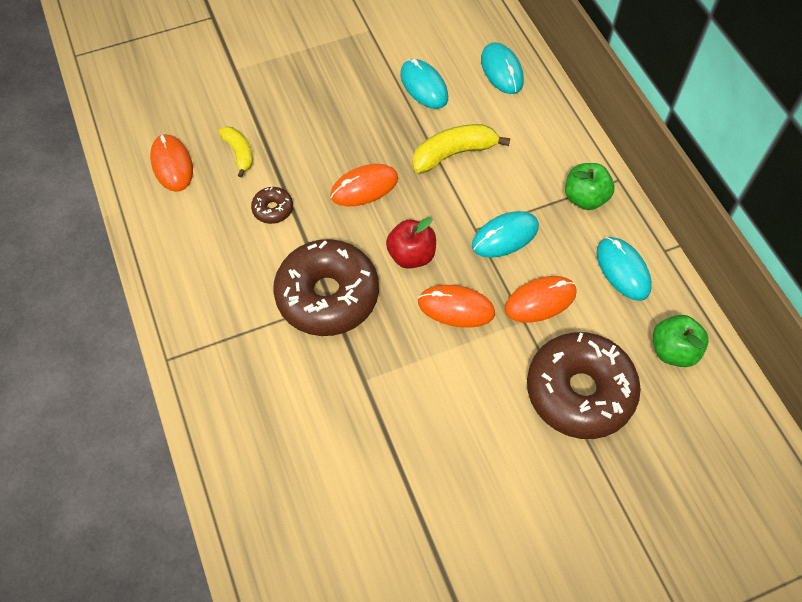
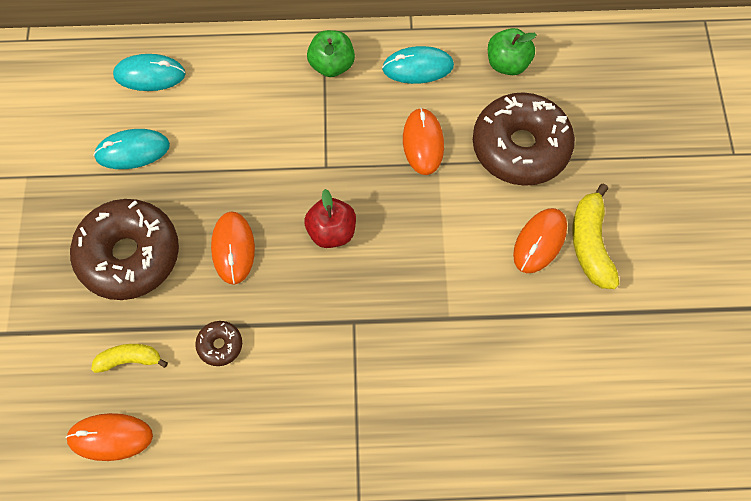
camera: 70 degrees left, 5 degrees up
(327, 295) = (346, 322): brown donut -> brown donut (129, 256)
(454, 153) = (230, 153): yellow banana -> yellow banana (590, 244)
(456, 308) = (403, 214): orange mouse -> orange mouse (539, 241)
(505, 236) = (344, 145): turquoise mouse -> none

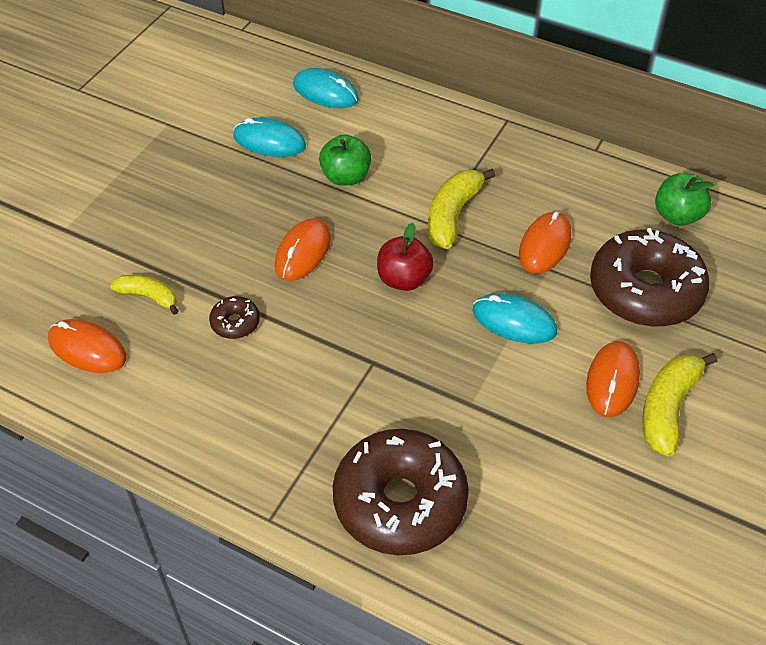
camera: 30 degrees right, 15 degrees down
(129, 256) = (208, 217): brown donut -> brown donut (400, 502)
(332, 65) = (497, 148): green apple -> green apple (346, 177)
(334, 150) = (452, 215): none -> yellow banana
(418, 67) = (581, 182): turquoise mouse -> turquoise mouse (514, 321)
(539, 241) = (612, 381): orange mouse -> orange mouse turned 45 degrees counterclockwise

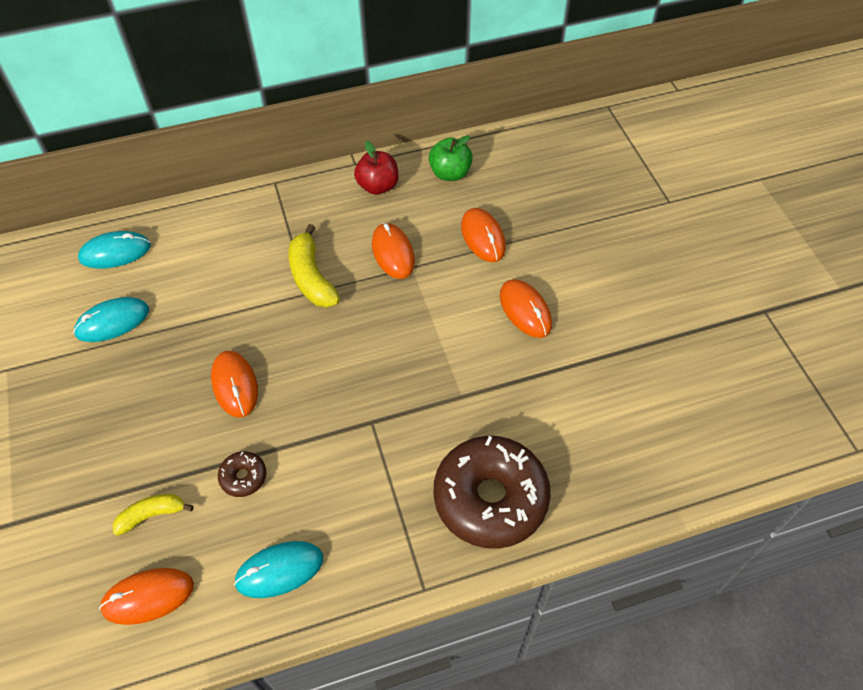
camera: 45 degrees left, 5 degrees up
(346, 177) = (204, 306): green apple -> none
(404, 279) = (328, 348): red apple -> red apple (378, 186)
(514, 321) = (429, 319): turquoise mouse -> turquoise mouse (279, 570)
(645, 291) = (483, 237): brown donut -> orange mouse
(668, 408) = (571, 301): yellow banana -> none

